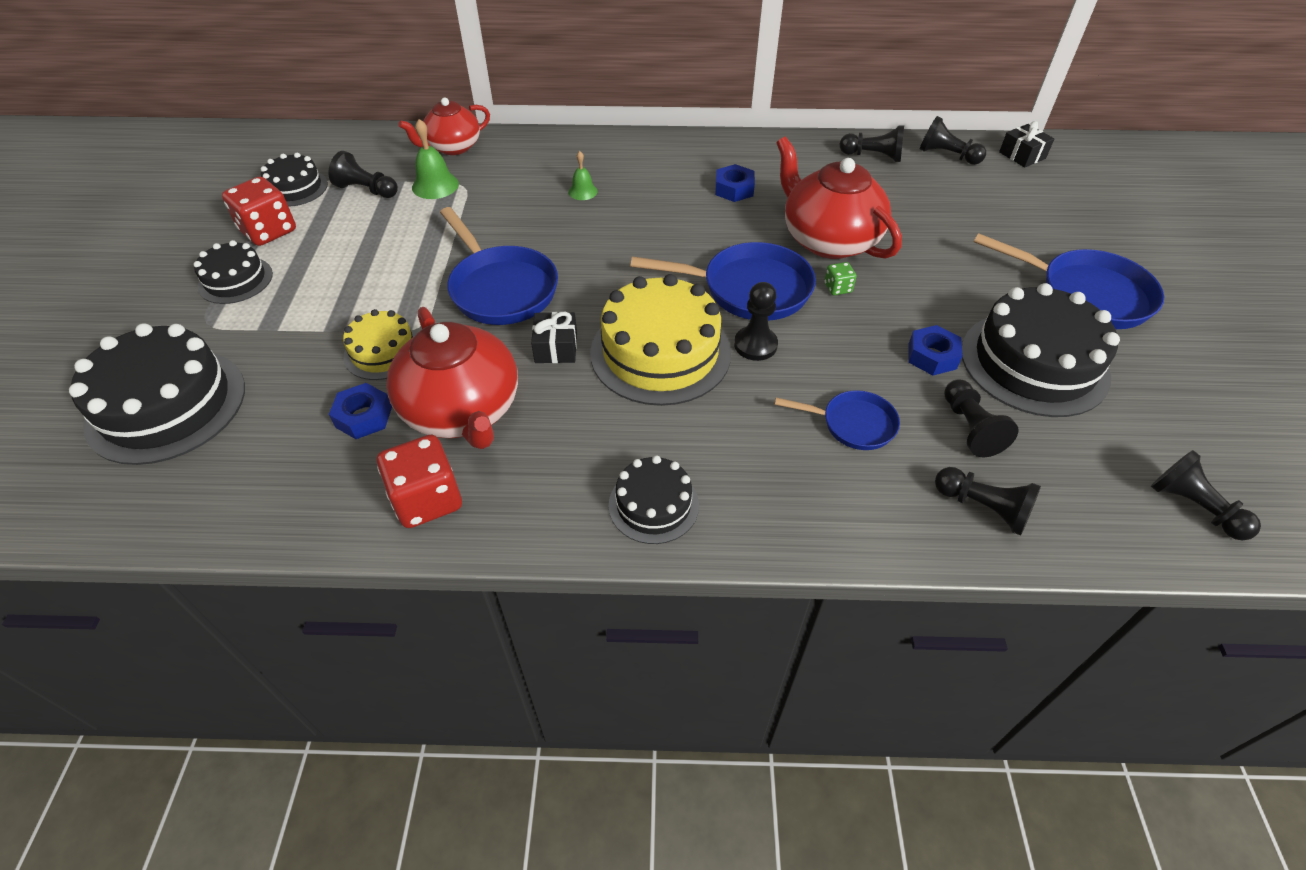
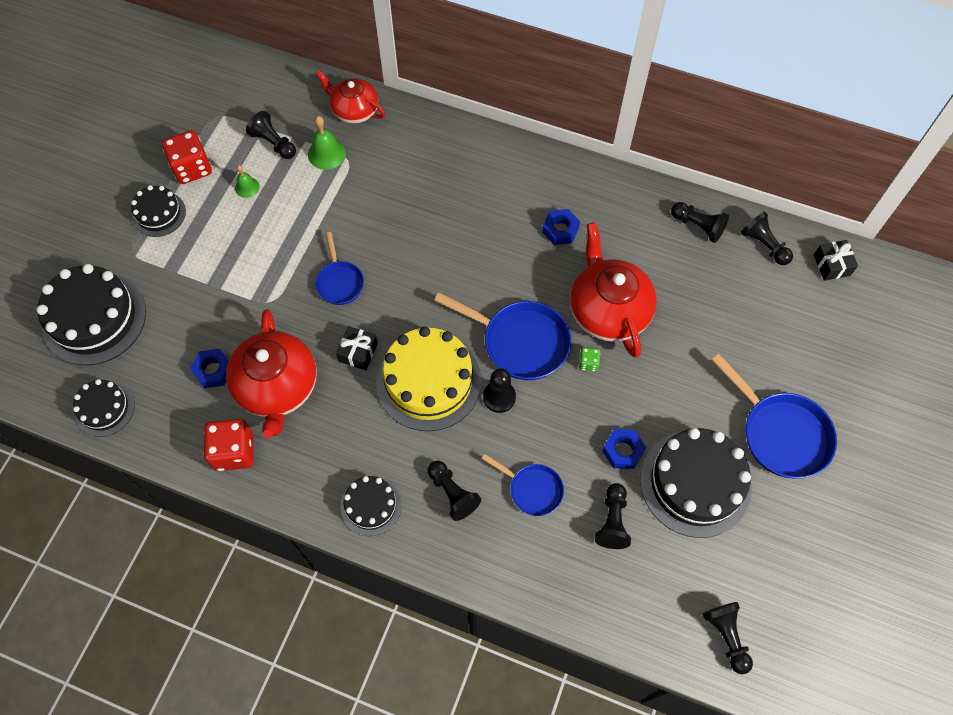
camera: 20 degrees right, 15 degrees up
(295, 188) = (222, 125): black cake -> black cake (105, 409)
(383, 352) = (241, 317): yellow cake -> none
(453, 147) = (354, 110): red teapot -> red teapot turned 45 degrees clockwise
(501, 288) = (339, 282): blue pan -> blue pan, size x0.58
(582, 191) = (438, 195): green bell -> green bell (247, 187)
(983, 508) = (582, 585): black pawn -> black pawn (452, 493)

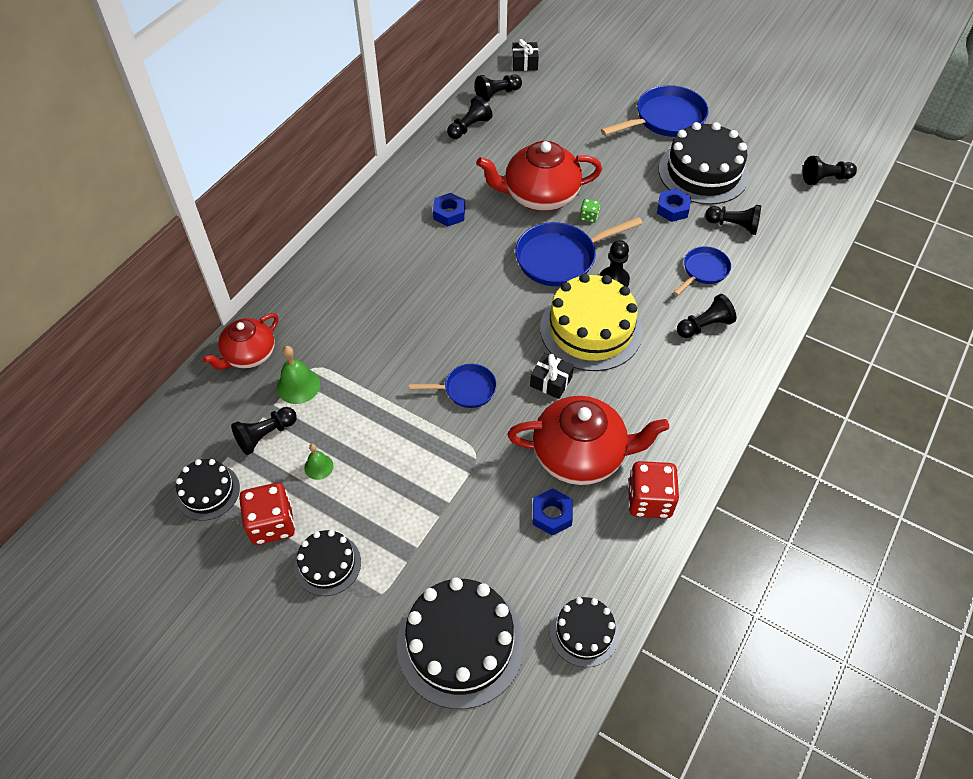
camera: 80 degrees left, 10 degrees down
(371, 505) = (713, 388): black cake -> black cake (207, 491)
(520, 342) = (560, 258): blue pan -> blue pan turned 150 degrees counterclockwise

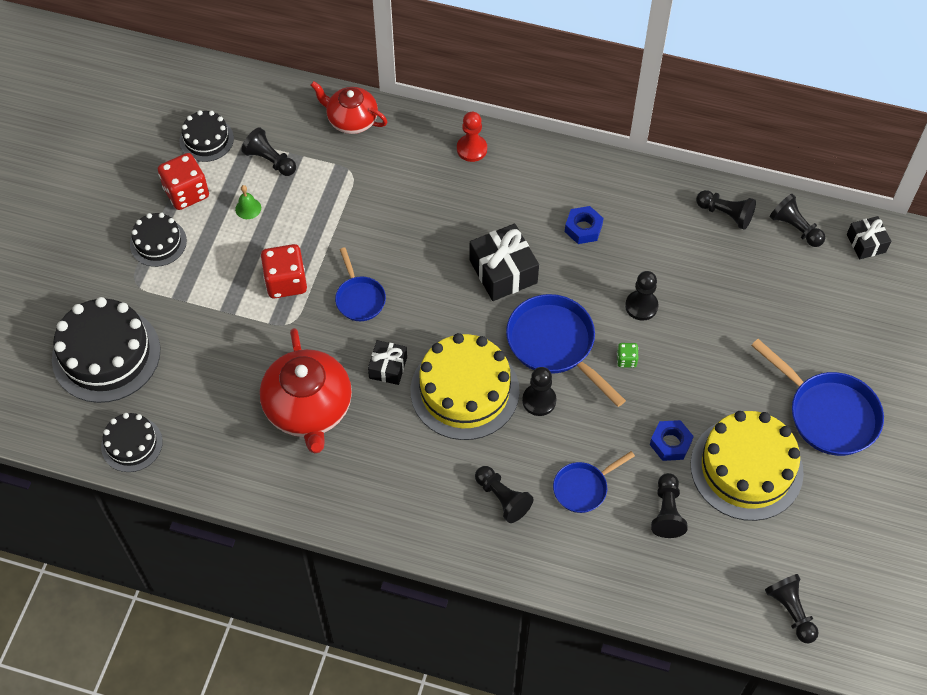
camera: 75 degrees right, 5 degrees up
(298, 385) = (328, 167): green bell -> none
(330, 269) = (472, 149): none -> red pawn
(474, 276) = (503, 271): none -> black gift
(540, 196) = (641, 306): red teapot -> black pawn
(552, 515) = (240, 397): blue nut -> none
(649, 500) = (273, 476): red dice -> red dice (286, 282)
(703, 172) = (746, 468): black cake -> yellow cake
(703, 271) = (583, 488): blue pan -> blue pan turned 120 degrees clockwise

